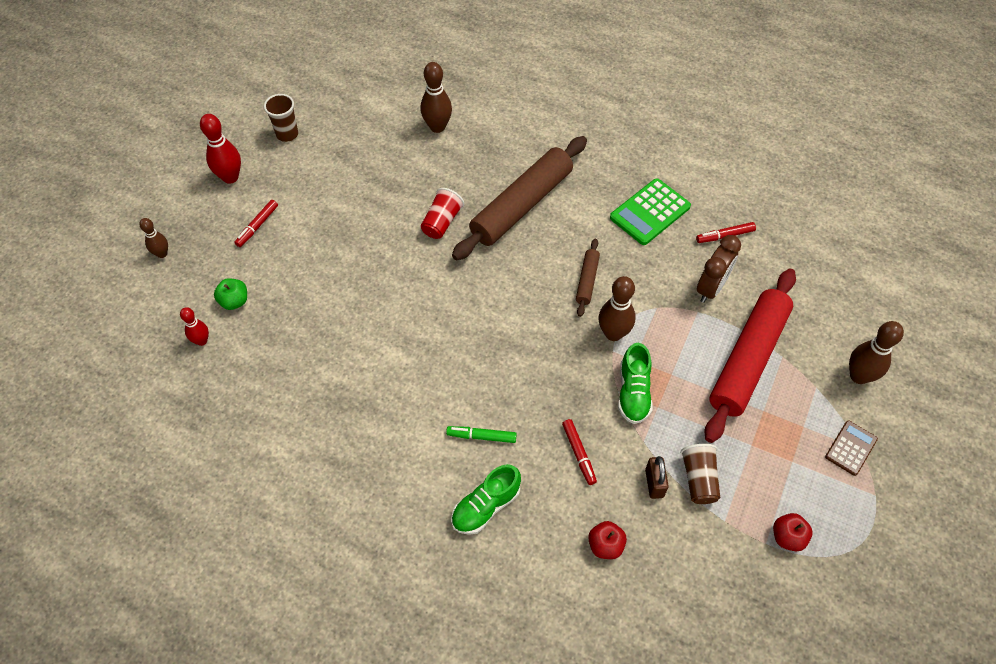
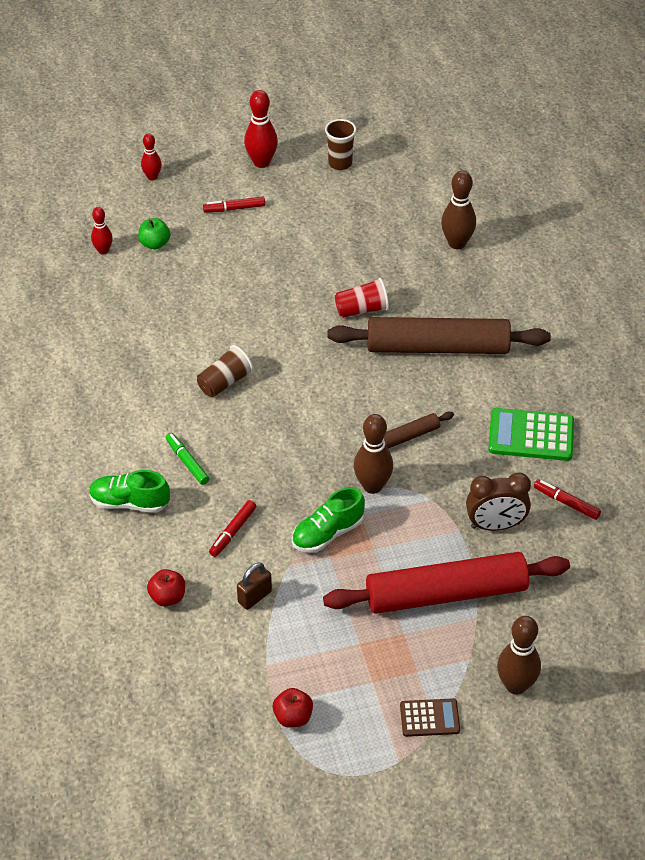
camera: 50 degrees right, 10 degrees down
(162, 254) = (152, 177): brown bowling pin -> red bowling pin
(699, 479) = (288, 625): brown cup -> brown cup (225, 382)

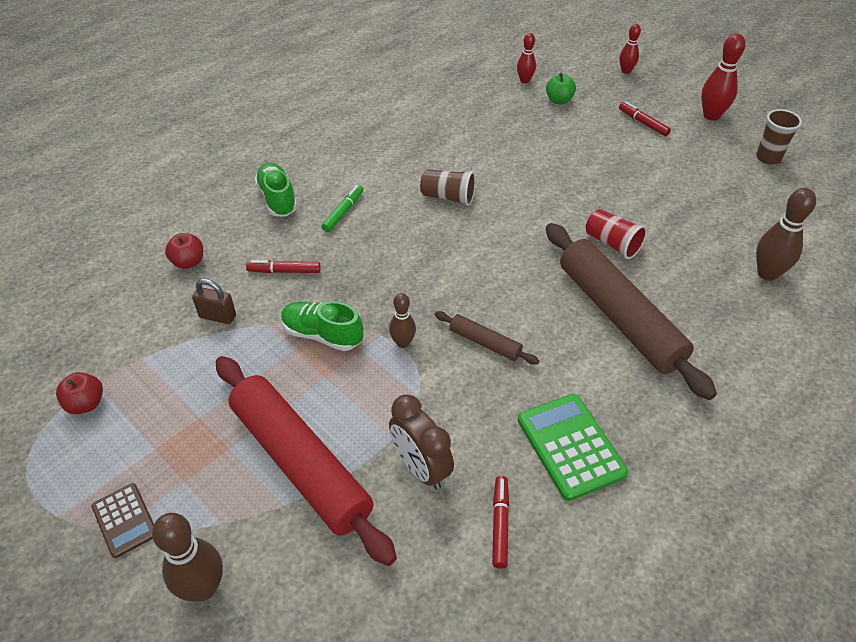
camera: 60 degrees right, 0 degrees up
(372, 486) = (403, 343): brown bowling pin -> brown bowling pin, size x0.61

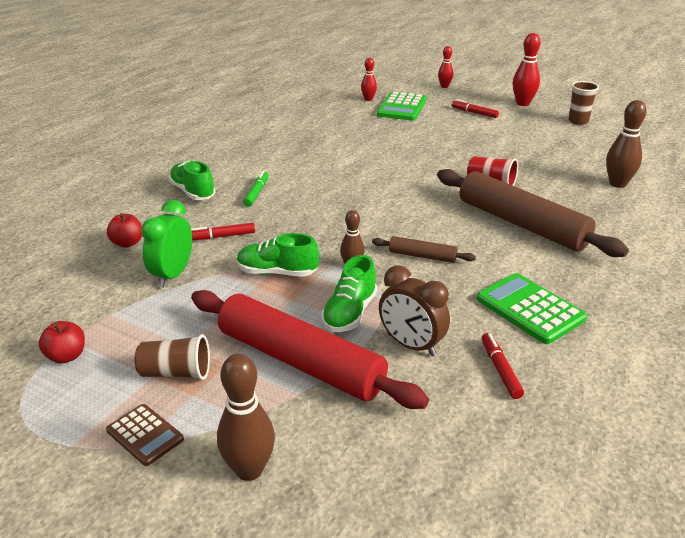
camera: 15 degrees left, 15 degrees down
(217, 316) = (172, 275): brown padlock -> green clock
(375, 409) = (350, 313): none -> green shoe
(448, 197) = (342, 172): brown cup -> brown cup (176, 373)
(559, 100) = (402, 107): green apple -> green calculator

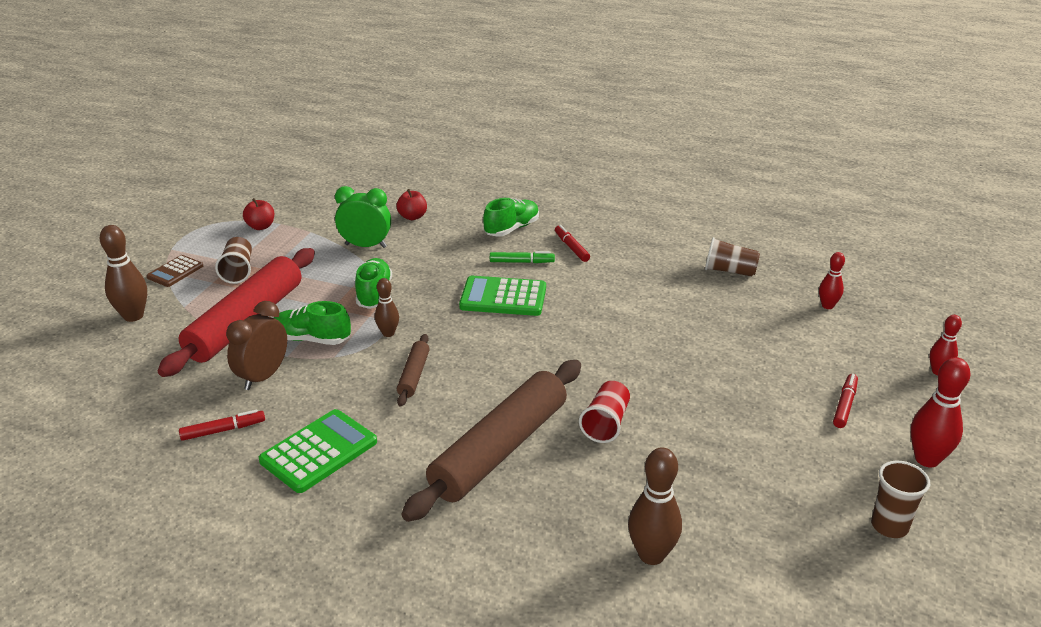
camera: 80 degrees right, 0 degrees up
(221, 236) = (431, 257): red marker -> red marker (571, 247)
(312, 119) = (729, 271): none -> brown cup
(402, 107) = (817, 336): green calculator -> green calculator (503, 297)

